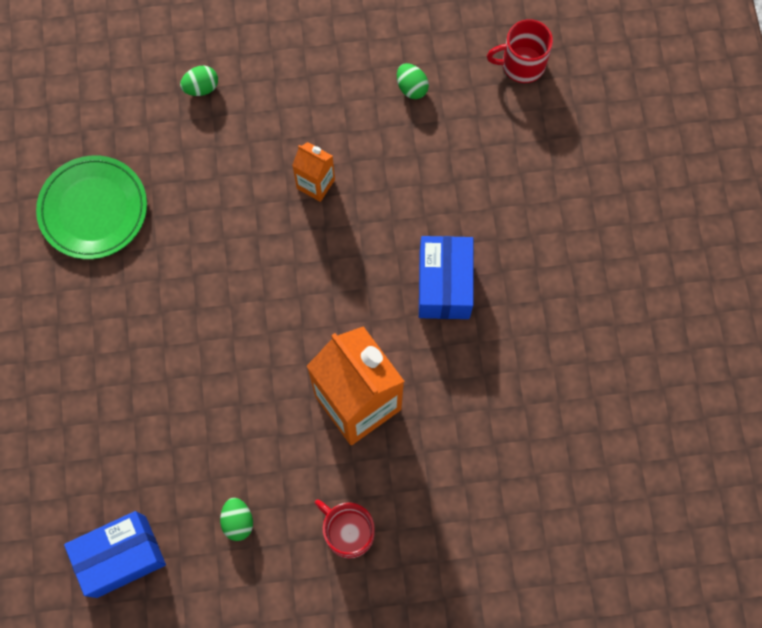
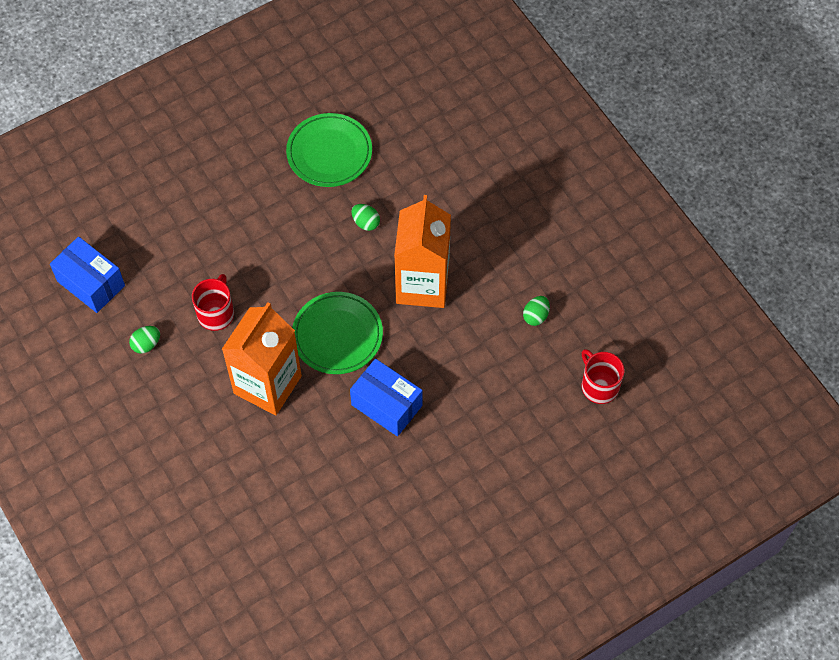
camera: 65 degrees right, 10 degrees down
(201, 88) = (458, 177): green egg -> green egg (366, 222)
(315, 184) = (422, 284): orange carton -> orange carton, size x2.11
(333, 300) = (337, 335): none -> green plate
(348, 532) = (169, 419): red mug -> red mug (216, 313)
(444, 285) = (386, 405): blue box -> blue box turned 60 degrees clockwise

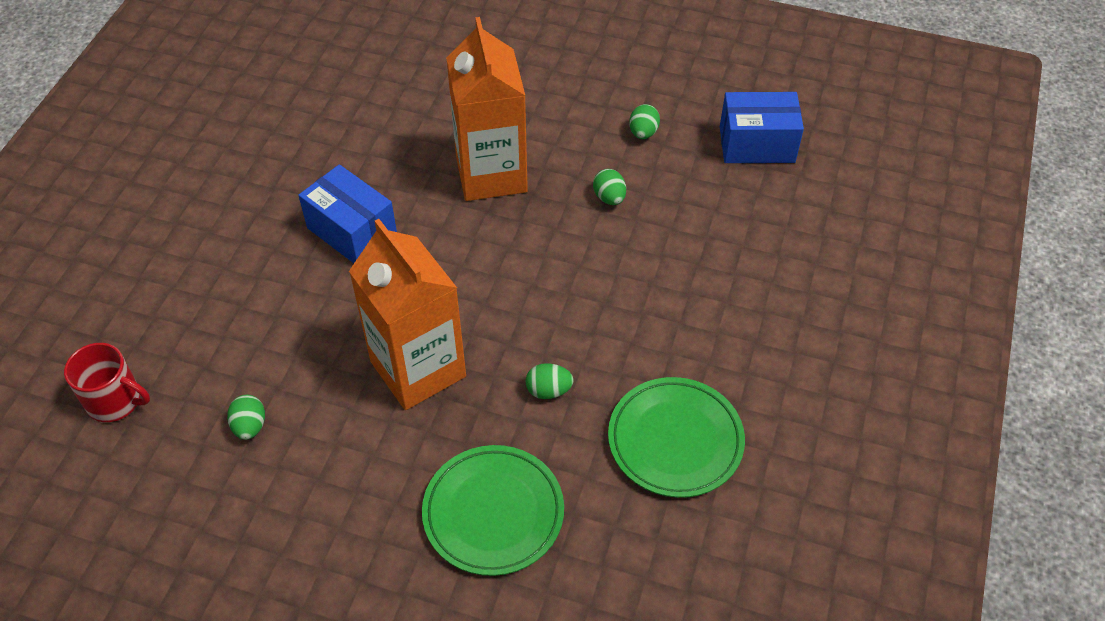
camera: 140 degrees right, 10 degrees down
(216, 313) = (609, 198): red mug -> green egg
(337, 335) = (464, 258): green plate -> green plate (493, 513)
(386, 405) = (352, 231): blue box -> blue box turned 45 degrees clockwise

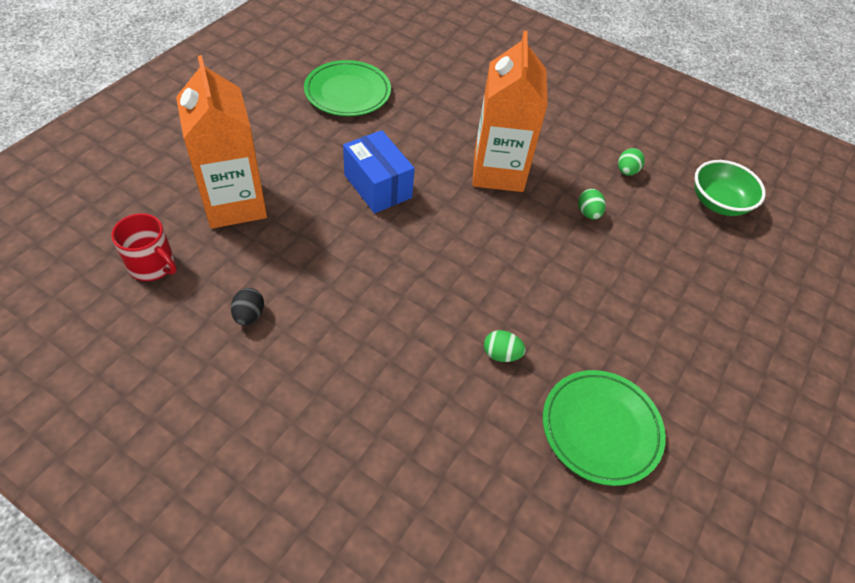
camera: 10 degrees right, 0 degrees up
(250, 426) = (249, 315): green egg -> black egg
(418, 369) = (398, 306): orange carton -> orange carton (234, 204)
(493, 513) = (427, 447): green plate -> green plate (347, 92)
(757, 144) = (718, 203): blue box -> green bowl

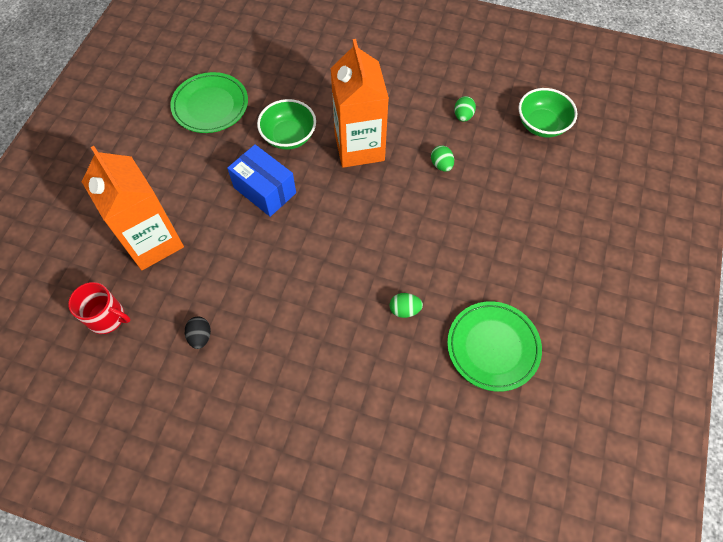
camera: 10 degrees left, 10 degrees up
(422, 141) = (289, 136): none -> green bowl

